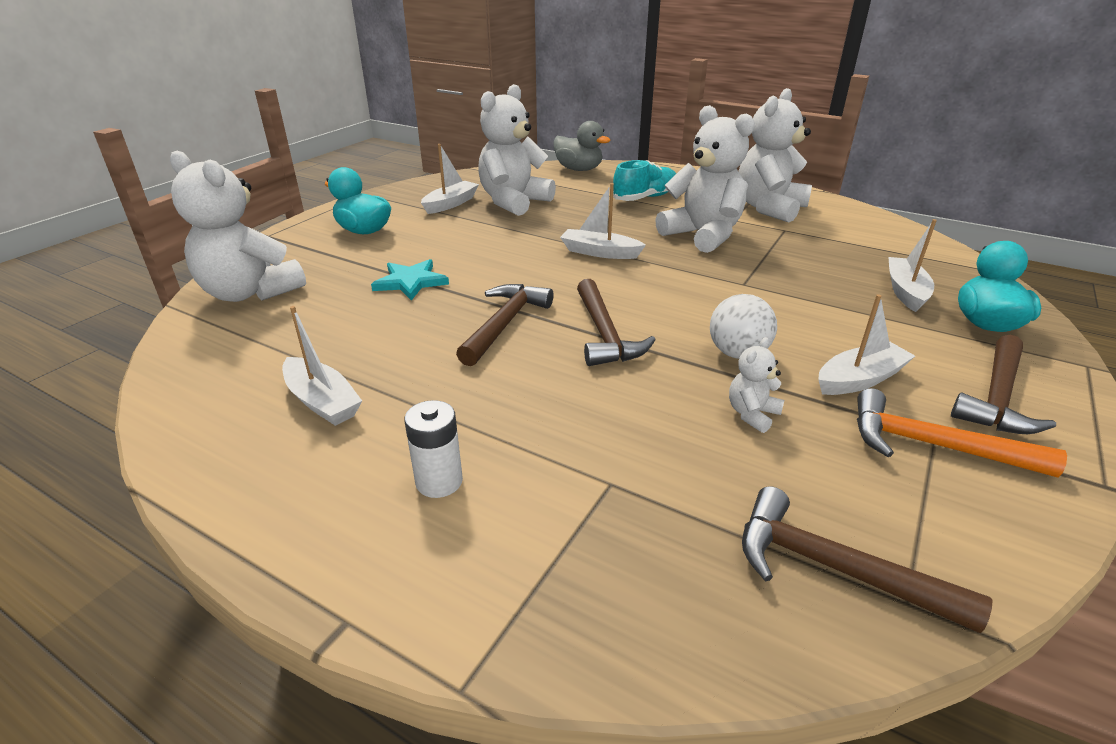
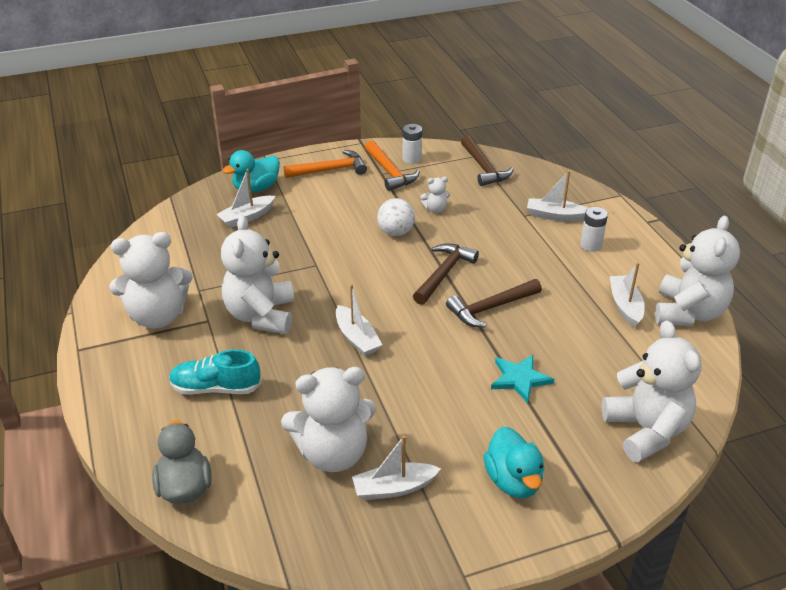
camera: 140 degrees left, 5 degrees up
(209, 435) = (688, 313): none -> white teddy bear
(859, 379) = (366, 198): white boat -> white boat (555, 216)
(969, 500) = (412, 159): none -> white battery
(997, 397) = (330, 170): brown hammer -> orange hammer

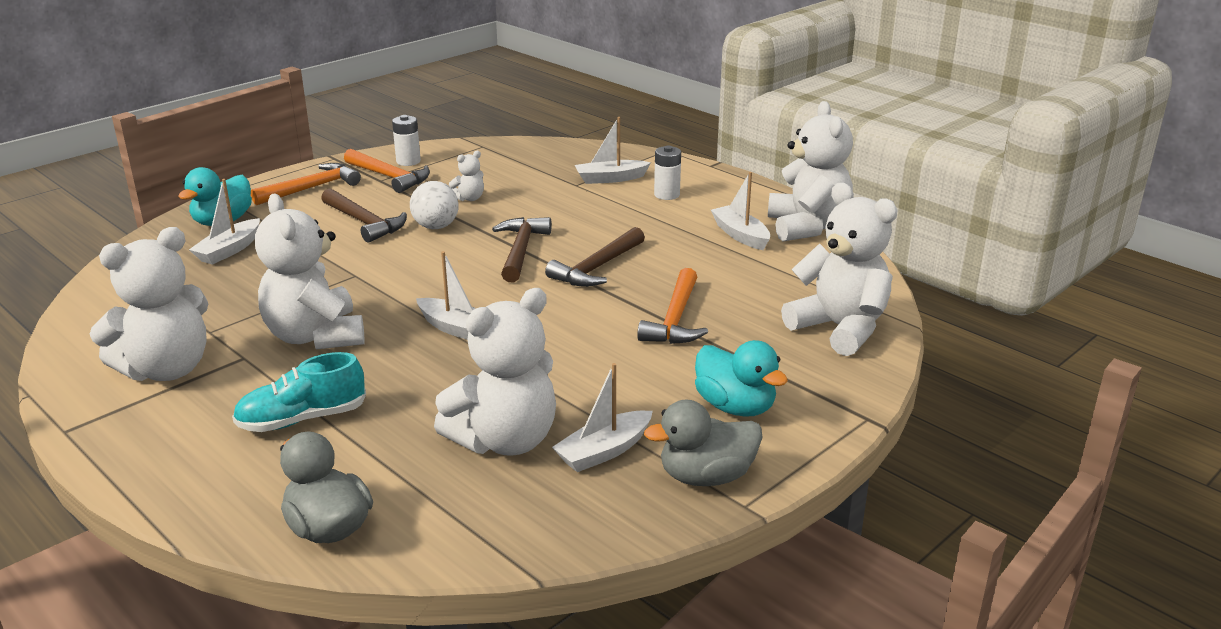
camera: 25 degrees left, 10 degrees down
(452, 539) = (706, 477): none -> grey duck
(484, 168) = (500, 154): brown hammer -> brown hammer (364, 222)
(519, 379) = (675, 319): turquoise star -> orange hammer

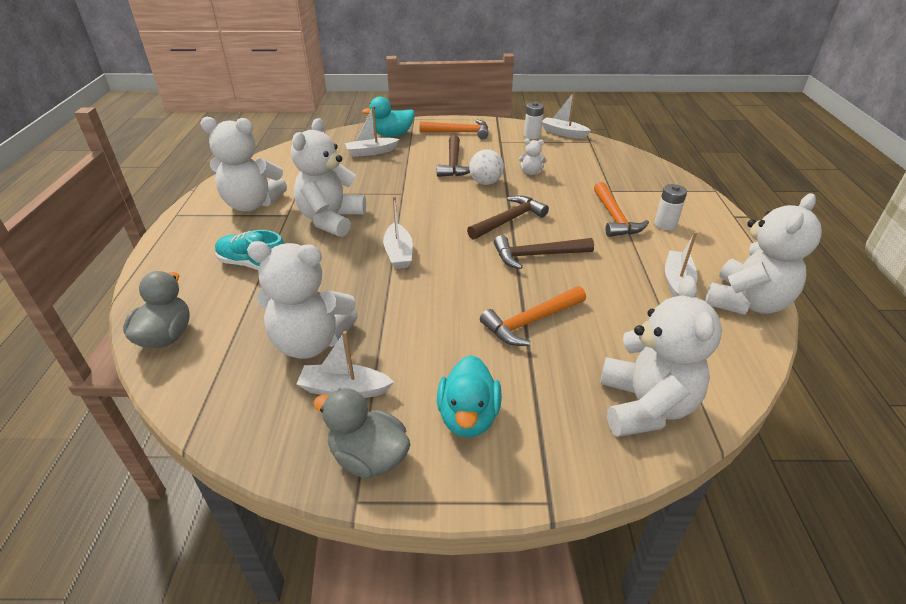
camera: 45 degrees right, 10 degrees up
(389, 177) = (508, 141): orange hammer -> orange hammer (614, 218)
(610, 179) = (641, 196): white boat -> white boat (563, 133)

